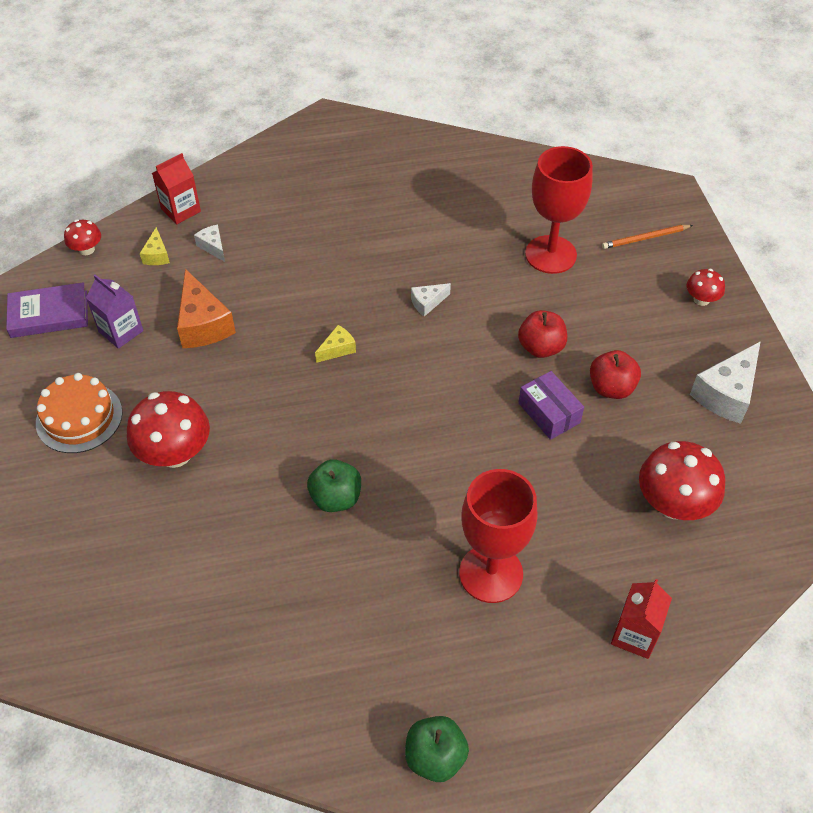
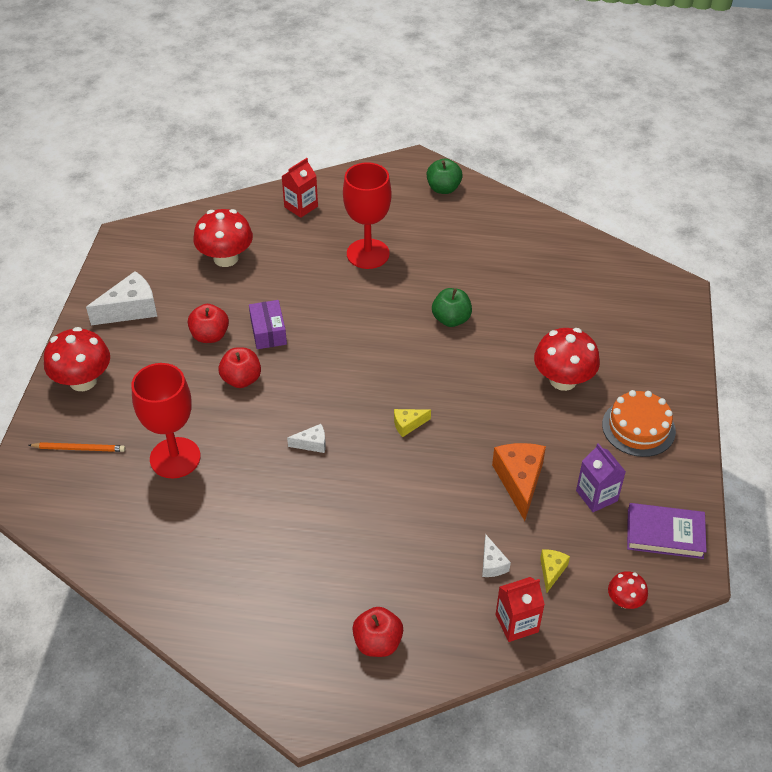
camera: 160 degrees left, 5 degrees down
(292, 170) = (377, 643): none -> red apple
(701, 299) = (83, 381): red mushroom -> red mushroom, size x1.91

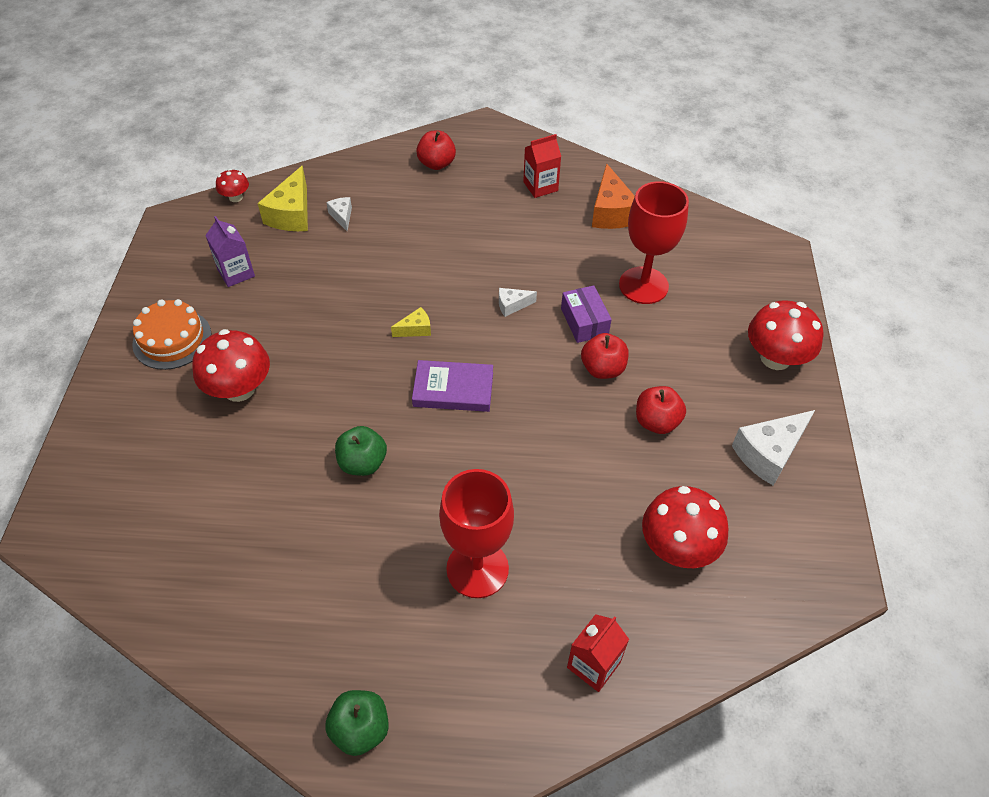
camera: 175 degrees right, 5 degrees up
(79, 448) = (740, 289): orange pencil -> none
(268, 332) = (588, 431): purple box -> purple box (584, 322)
(517, 623) = (327, 180): red carton -> red carton (540, 186)
(519, 481) = (307, 281): orange cheese -> orange cheese (611, 212)
(551, 571) = (292, 214): yellow cheese -> yellow cheese, size x1.93
(665, 534) = (183, 245): purple book -> purple book (453, 389)

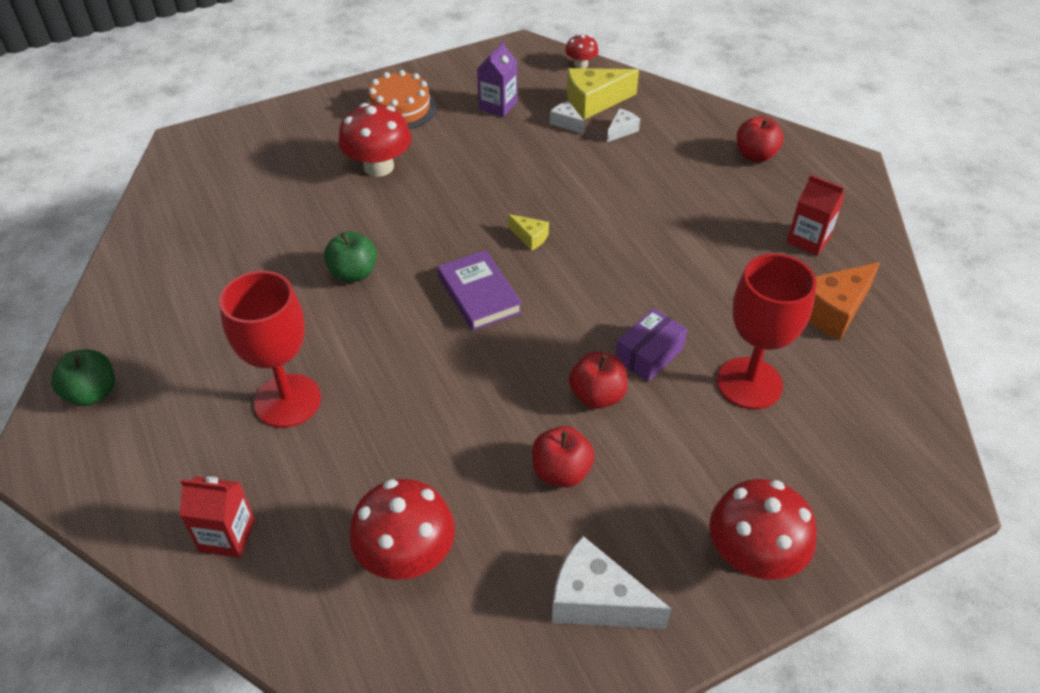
camera: 60 degrees right, 5 degrees down
(512, 305) = (620, 290): white cheese -> white cheese (566, 123)

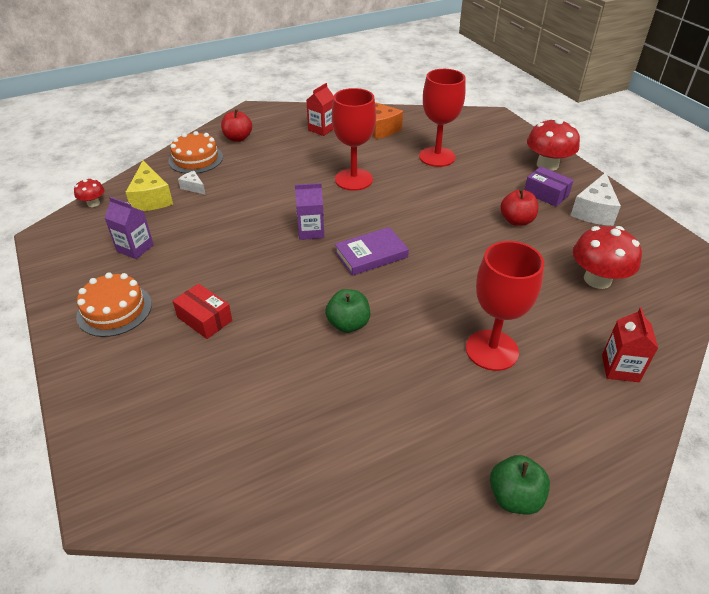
camera: 90 degrees left, 5 degrees down
(378, 167) = (204, 319): red mushroom -> red box
(530, 237) = (311, 231): yellow cheese -> purple carton
(566, 123) = (174, 212): white cheese -> none
(597, 396) = (456, 206): red apple -> none
(649, 354) = (420, 187): purple box -> purple box (546, 194)
(660, 277) = (353, 179): none -> red goblet
(690, 124) = (196, 159): none -> orange cake

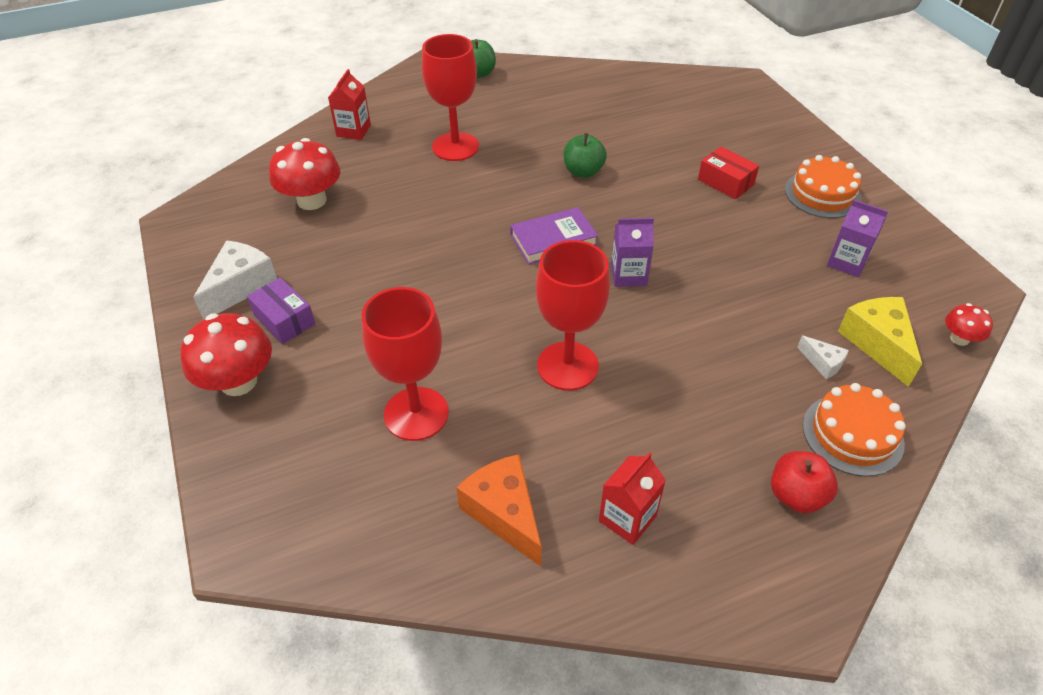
camera: 175 degrees left, 5 degrees up
(516, 221) = (354, 277): red apple -> none

